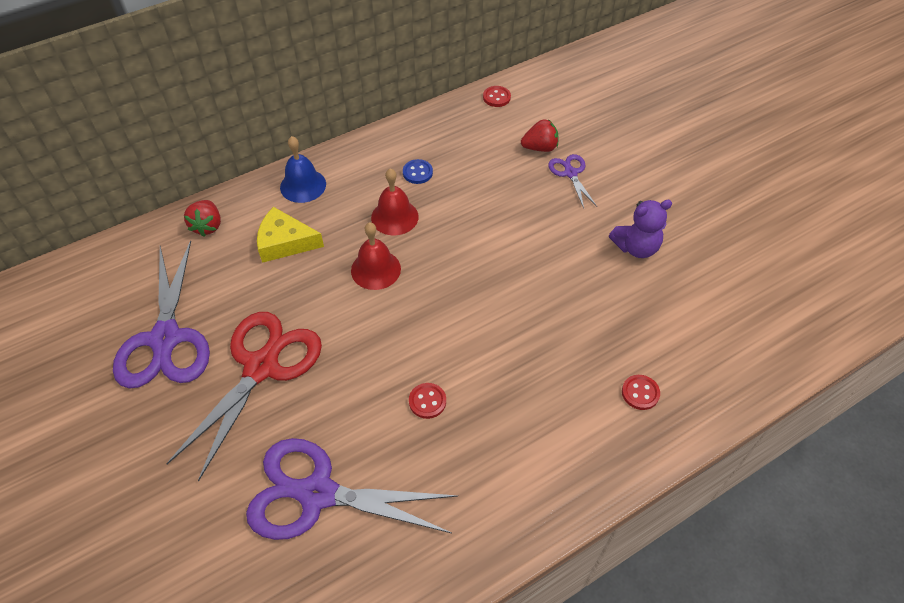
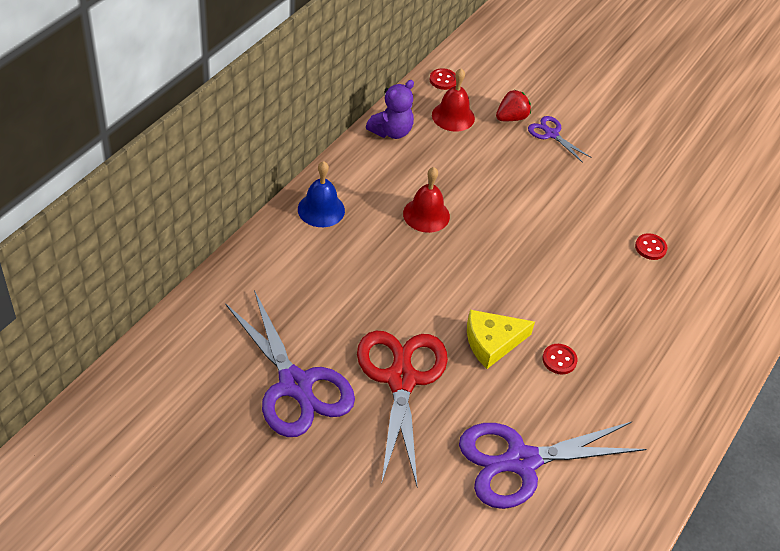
camera: 30 degrees left, 5 degrees down
(207, 226) = (257, 273): red strawberry -> none
(285, 242) = (342, 266): yellow cheese -> yellow cheese (492, 342)
(375, 269) = (441, 266): red bell -> red bell (453, 116)
(417, 172) = (419, 169): blue button -> none
(636, 247) = (642, 183): purple teddy bear -> purple teddy bear (391, 131)
(640, 393) = (714, 299): red button -> red button (650, 247)

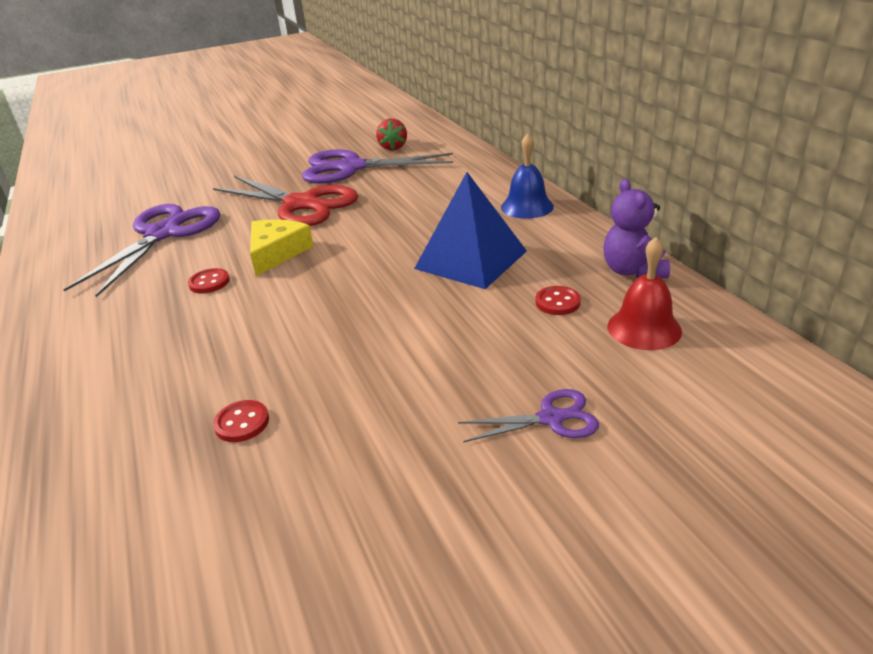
camera: 130 degrees right, 15 degrees down
(426, 215) = (470, 259): red bell -> blue pyramid
(443, 80) = (743, 344): red button -> red button (557, 302)
(511, 118) = (615, 386): red strawberry -> red strawberry (393, 147)

